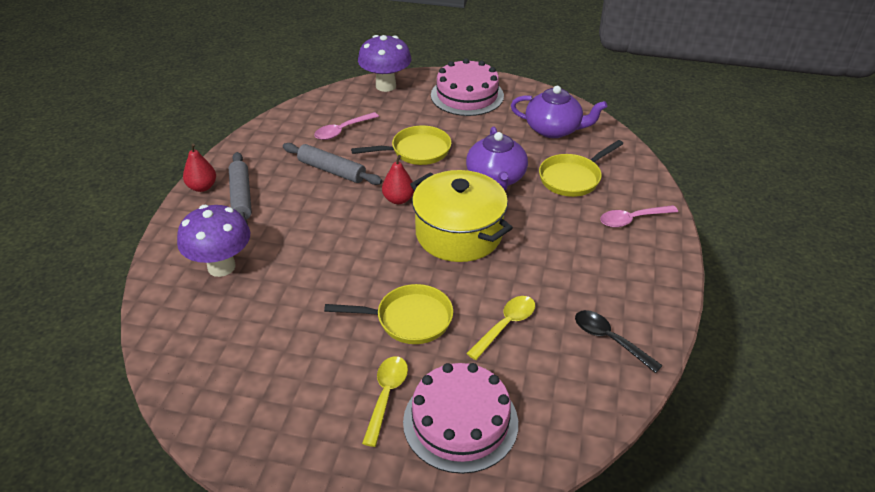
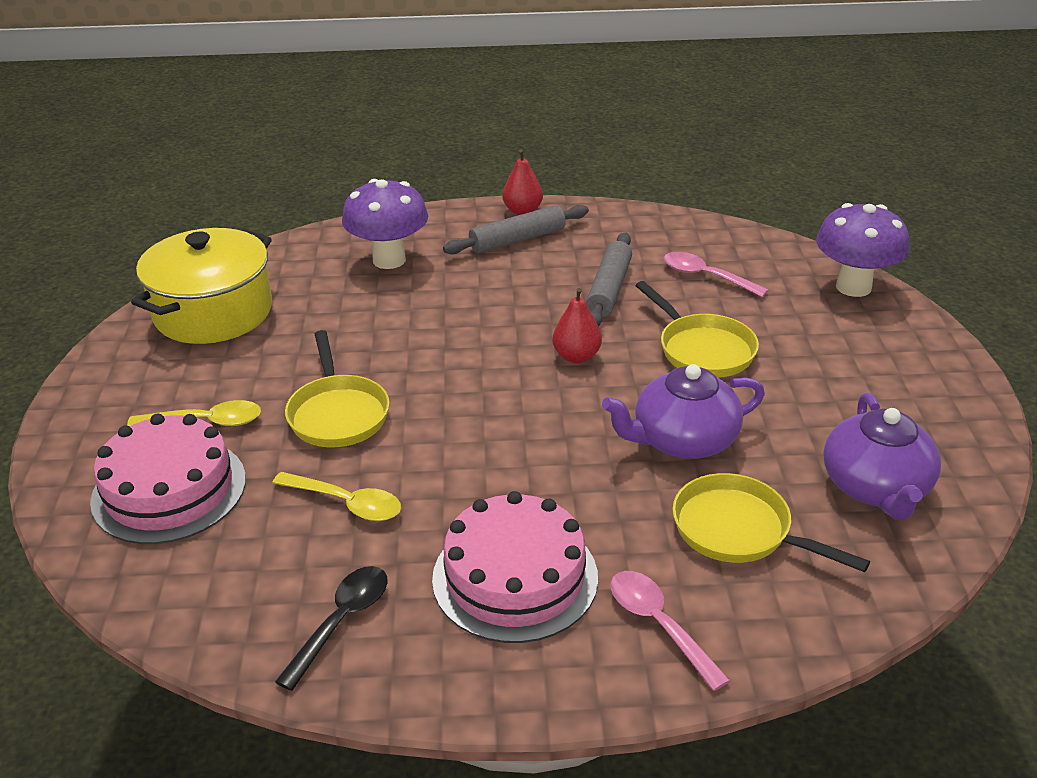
camera: 75 degrees right, 5 degrees down
(459, 234) = (526, 425): yellow pot -> yellow pot (213, 312)
(467, 95) = (898, 370): pink cake -> pink cake (515, 577)

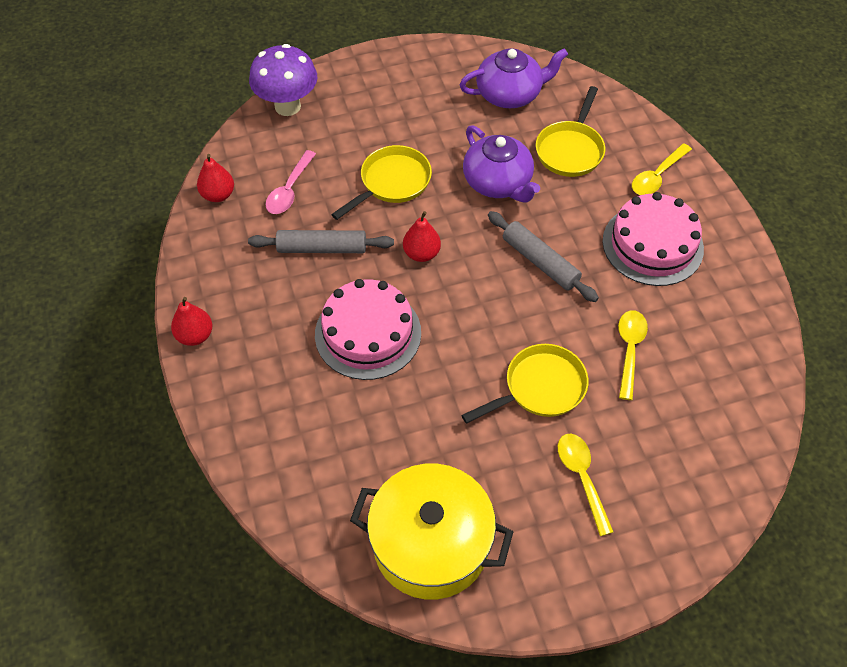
camera: 105 degrees left, 20 degrees up
(169, 490) = (663, 468): pink cake -> pink cake (368, 333)
(341, 622) = (725, 320): black spoon -> none
(389, 260) = (307, 423): purple mushroom -> none
(517, 240) = (251, 328): grey rolling pin -> grey rolling pin (540, 262)
(659, 625) = (657, 176): pink spoon -> yellow spoon
(708, 233) = (218, 195): none -> red pear

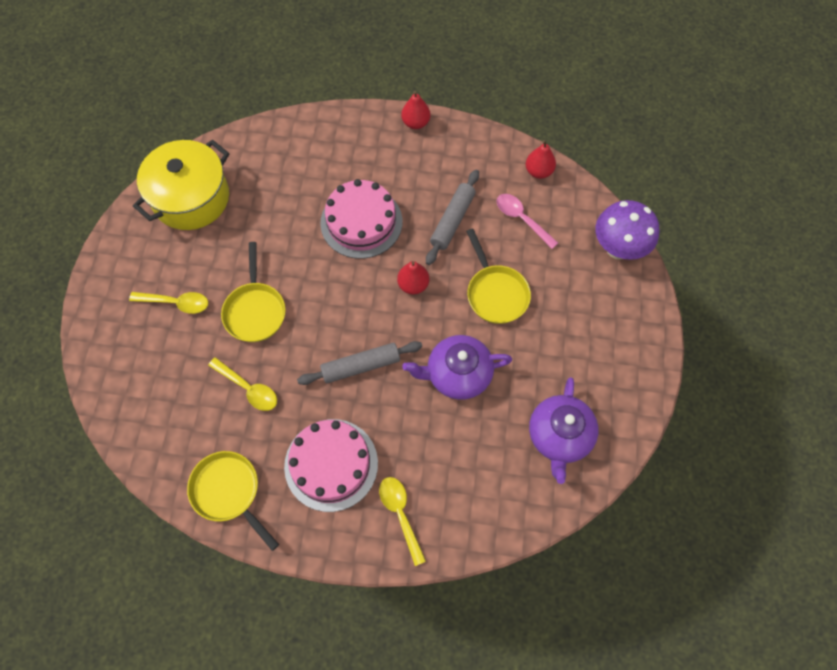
camera: 115 degrees right, 10 degrees up
(570, 149) = (467, 454): yellow pan -> yellow pan (229, 492)

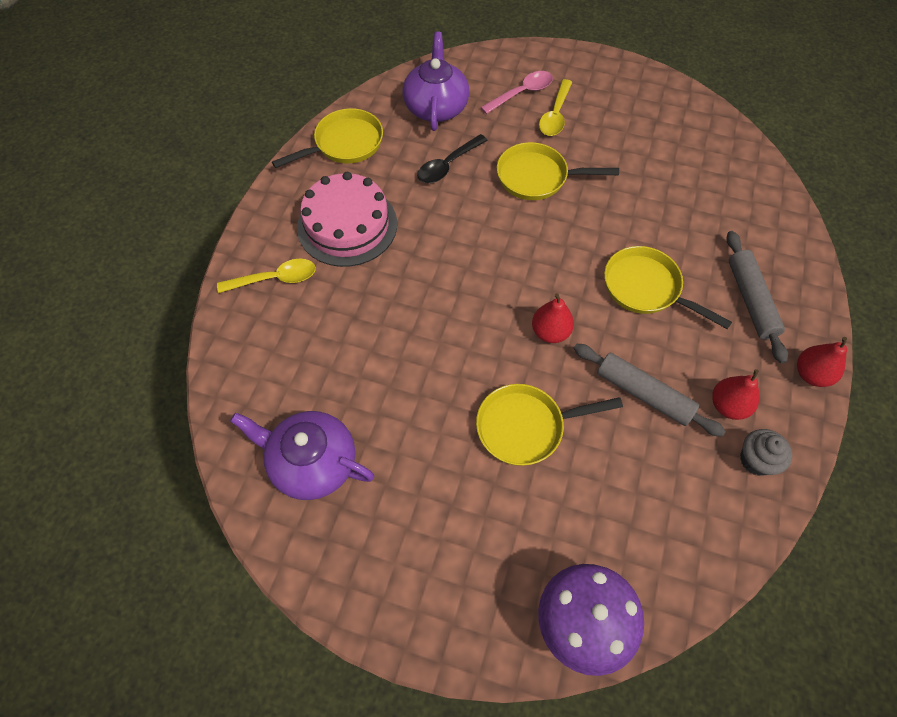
camera: 100 degrees right, 5 degrees down
(191, 198) = (686, 132): yellow pot -> none
(248, 388) = (448, 165): yellow spoon -> black spoon
(361, 222) = (646, 288): pink cake -> yellow pan
(361, 366) = (452, 264): grey rolling pin -> grey rolling pin (750, 300)
(457, 374) = (421, 361): purple teapot -> purple teapot (436, 106)
(486, 155) = (756, 460): none -> grey cupcake
(521, 219) = (641, 487): pink spoon -> pink spoon (522, 93)
(538, 171) = (728, 532): red pear -> red pear (728, 405)

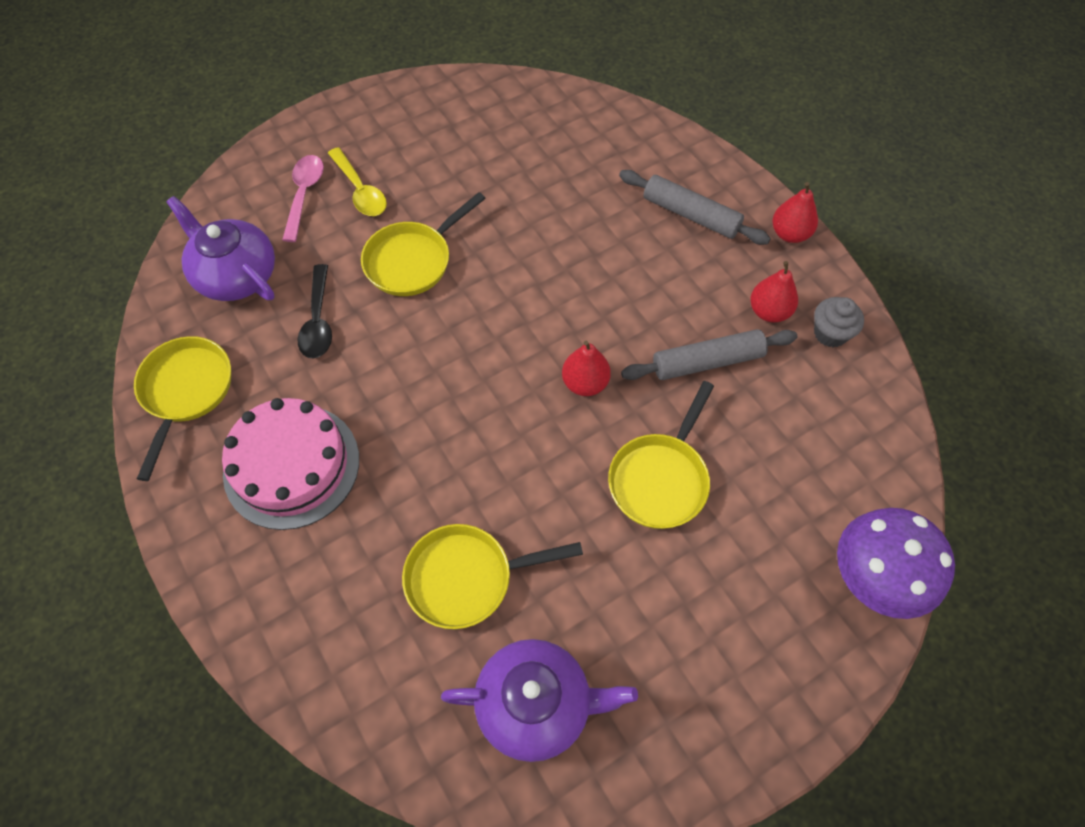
camera: 50 degrees left, 0 degrees up
(275, 279) = (284, 586): yellow spoon -> none
(312, 462) = (536, 704): purple teapot -> purple teapot turned 150 degrees counterclockwise
(646, 288) = (611, 276): yellow pan -> yellow pan (467, 578)

